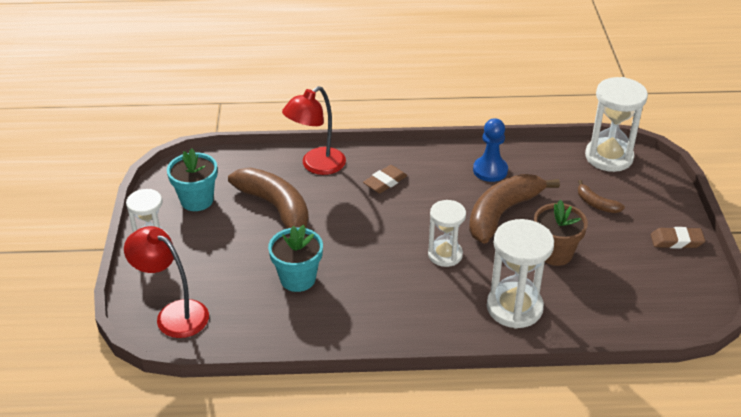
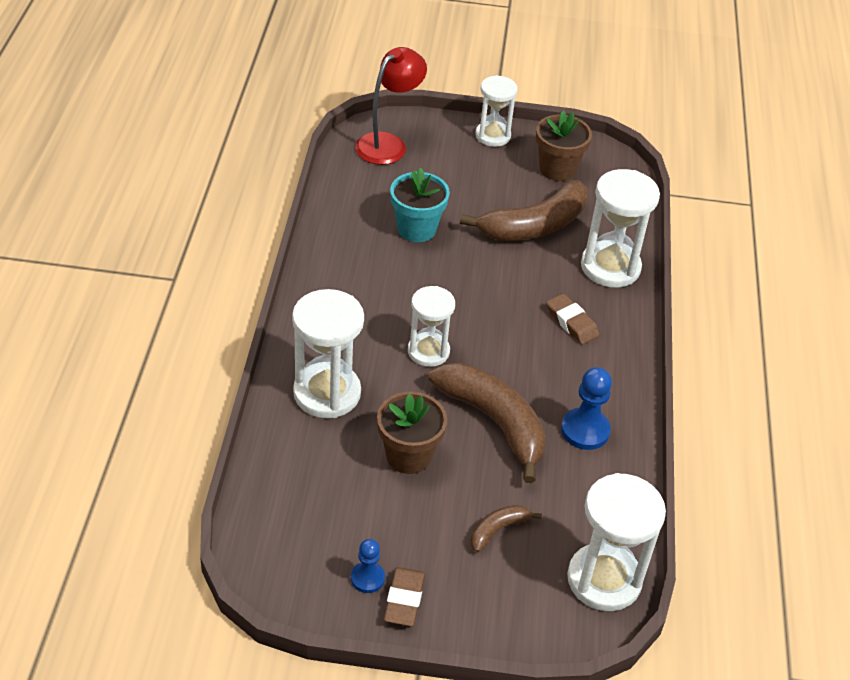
camera: 95 degrees right, 5 degrees up
(197, 200) = (557, 169): turquoise flower pot -> brown flower pot
(316, 166) = (610, 267): red lamp -> white hourglass
(670, 260) = (367, 578): none -> blue pawn

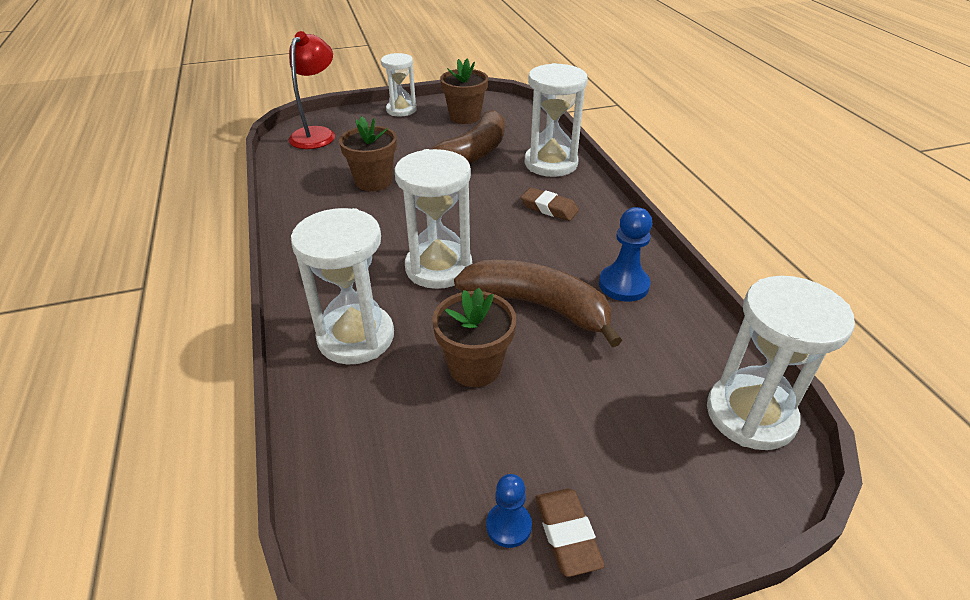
camera: 20 degrees left, 5 degrees down
(416, 229) = (373, 181): turquoise flower pot -> brown flower pot
(428, 351) = (438, 268): white hourglass -> white hourglass, size x1.53
(498, 530) = (612, 407): brown banana -> none

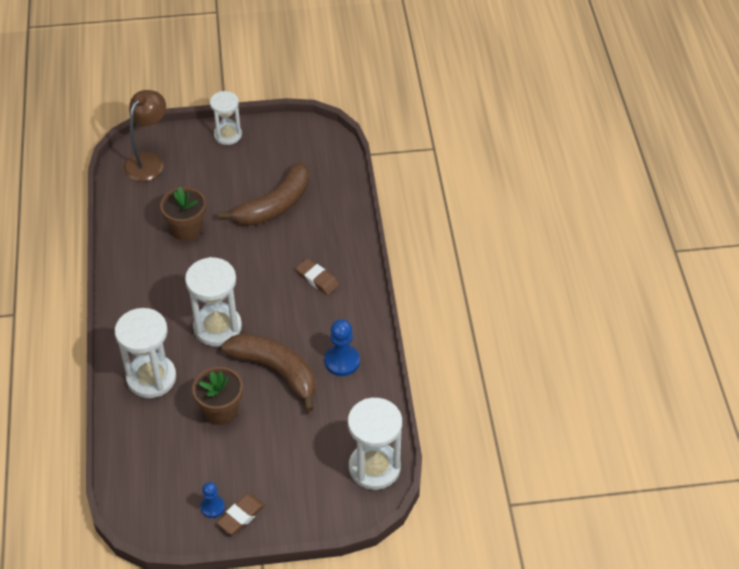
camera: 10 degrees right, 10 degrees up
(317, 134) = (148, 161): red lamp -> brown lamp
(465, 117) = (283, 153): brown flower pot -> none
(551, 163) = (337, 227): white hourglass -> none
(567, 534) = (241, 516): brown eraser -> brown eraser turned 45 degrees clockwise

